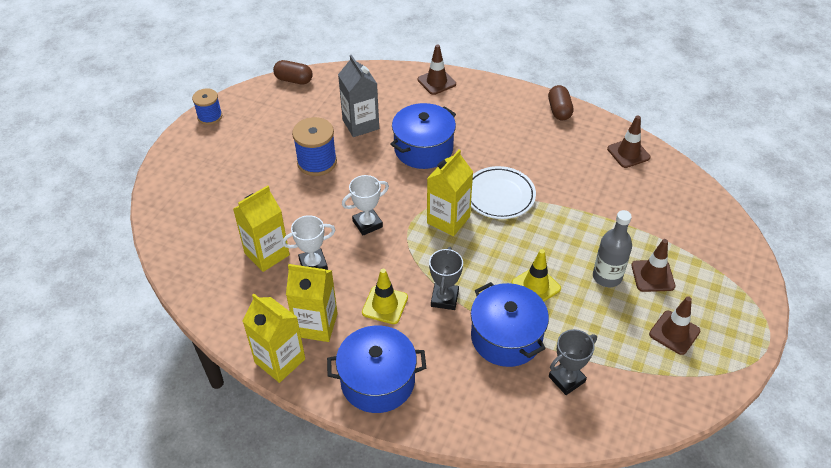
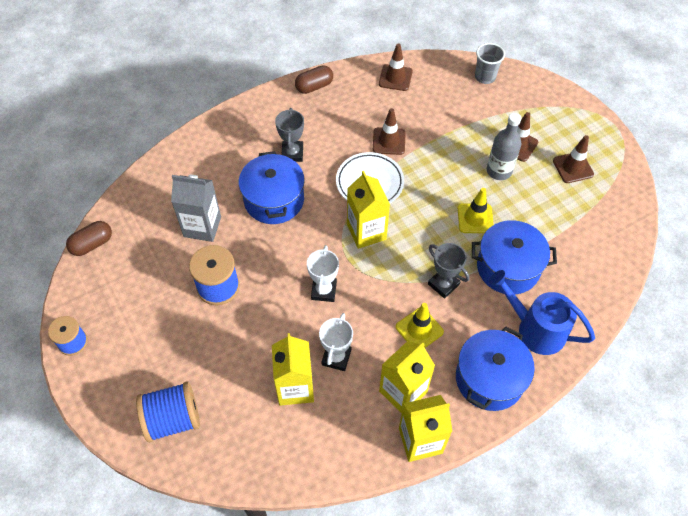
camera: 55 degrees left, 10 degrees up
(189, 200) = (173, 419): none -> blue spool
(436, 82) = (203, 141): brown traffic cone -> brown traffic cone (389, 141)
(459, 391) = (534, 329): none -> blue watering can
(559, 110) = (314, 86): brown capsule -> brown capsule turned 60 degrees counterclockwise
(566, 379) = (569, 255): grey trophy -> grey trophy (292, 153)
(704, 212) = (485, 77): none -> grey cup

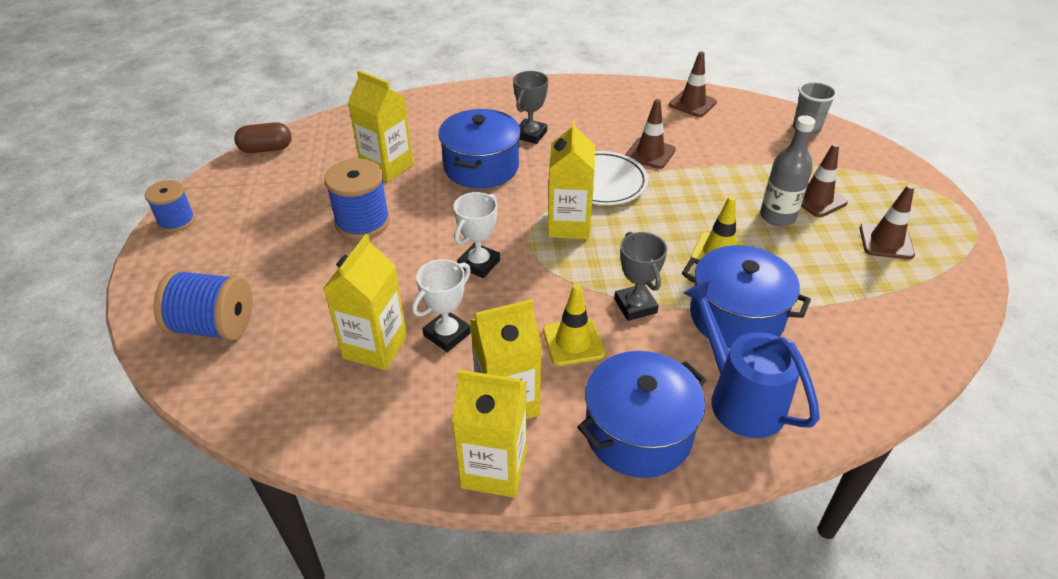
camera: 25 degrees right, 15 degrees down
(202, 227) = (387, 167): grey carton -> yellow carton
(314, 86) = (593, 89): brown capsule -> none

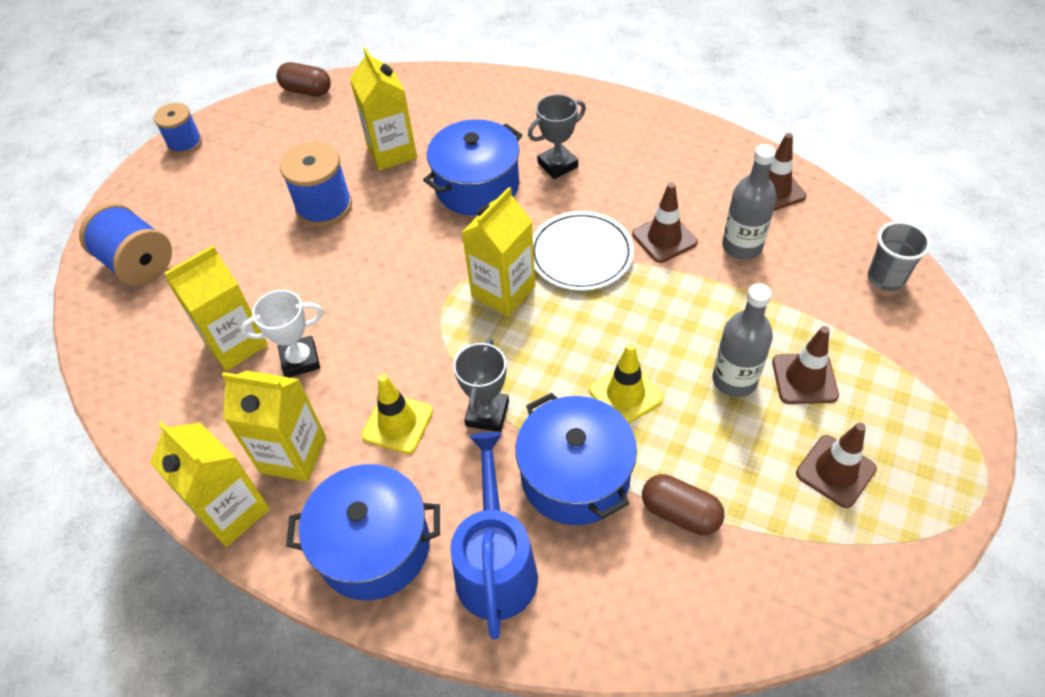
camera: 35 degrees right, 10 degrees up
(479, 264) = (385, 298): white trophy -> none
(705, 141) = (742, 246): none -> grey bottle
(824, 306) = (680, 513): none -> brown capsule

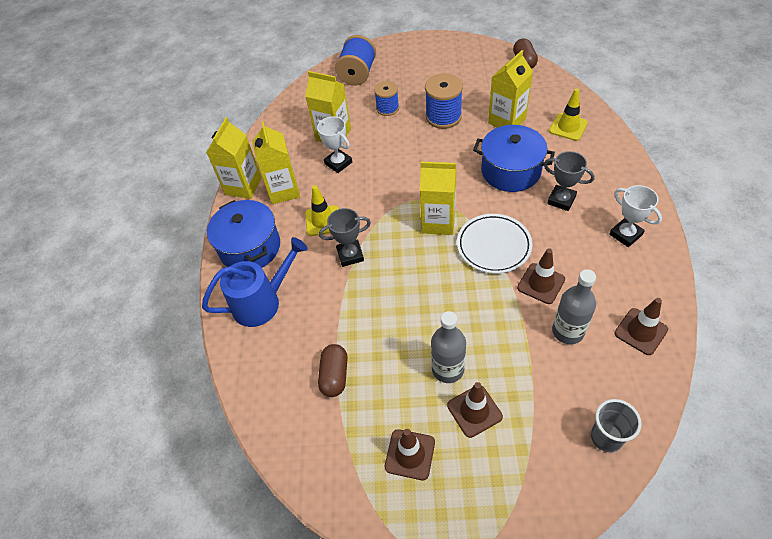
camera: 65 degrees right, 0 degrees up
(185, 143) = (445, 42): blue spool -> blue spool (387, 108)
(575, 476) = (332, 314): blue pot -> none
(625, 394) = (401, 314): yellow traffic cone -> yellow traffic cone (568, 127)
(644, 139) = (625, 234): none -> white trophy

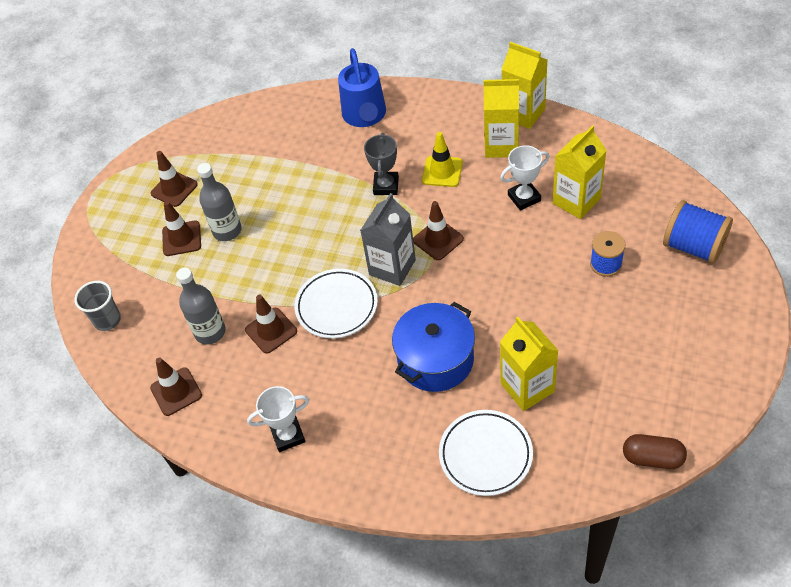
camera: 110 degrees right, 0 degrees up
(250, 247) = (434, 112): blue pot -> none
(335, 376) = (265, 154): brown capsule -> none
(398, 202) = (438, 240): none -> brown traffic cone
(438, 222) = (392, 267): yellow carton -> grey carton
(443, 117) = (565, 319): blue spool -> none
(561, 200) = (367, 393): grey trophy -> none
(568, 127) = (485, 455): yellow traffic cone -> white plate

